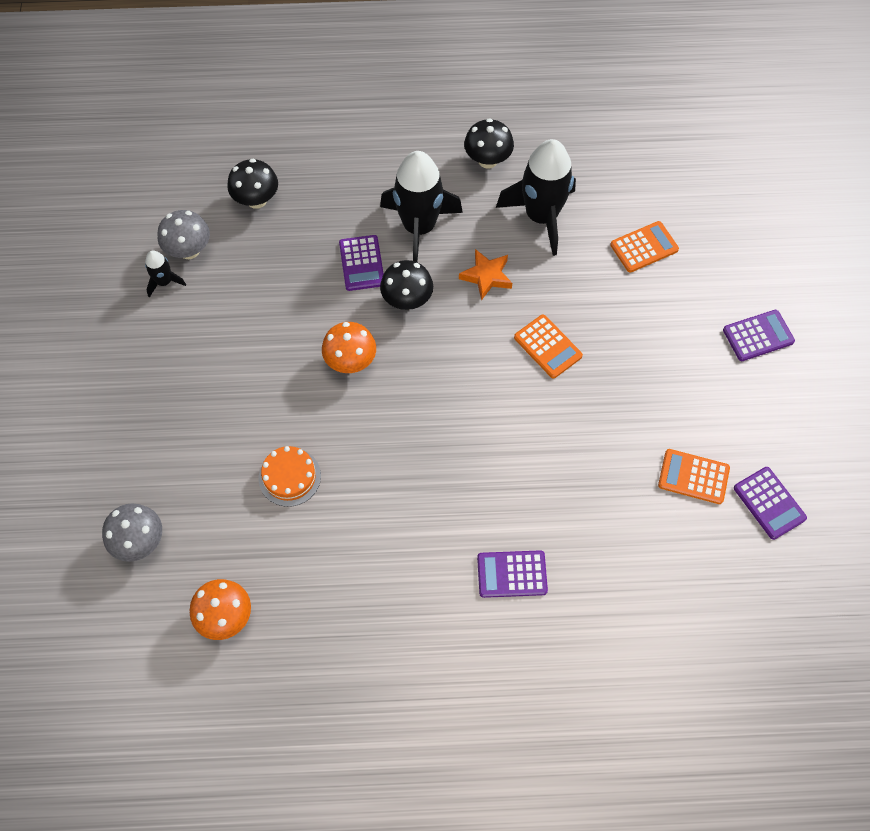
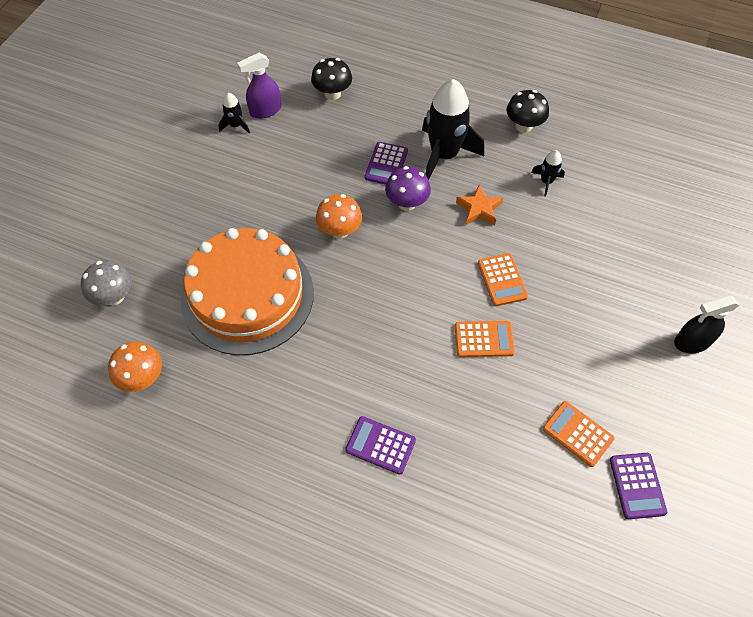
camera: 25 degrees right, 5 degrees down
(189, 250) = (265, 110): grey mushroom -> purple spray bottle
(289, 477) = (247, 296): orange cake -> orange cake, size x2.50
(407, 300) = (407, 203): black mushroom -> purple mushroom
(541, 217) = (546, 181): black rocket -> black rocket, size x0.46
(644, 247) = (622, 235): orange calculator -> orange calculator (484, 339)
(758, 336) = (692, 342): purple calculator -> black spray bottle

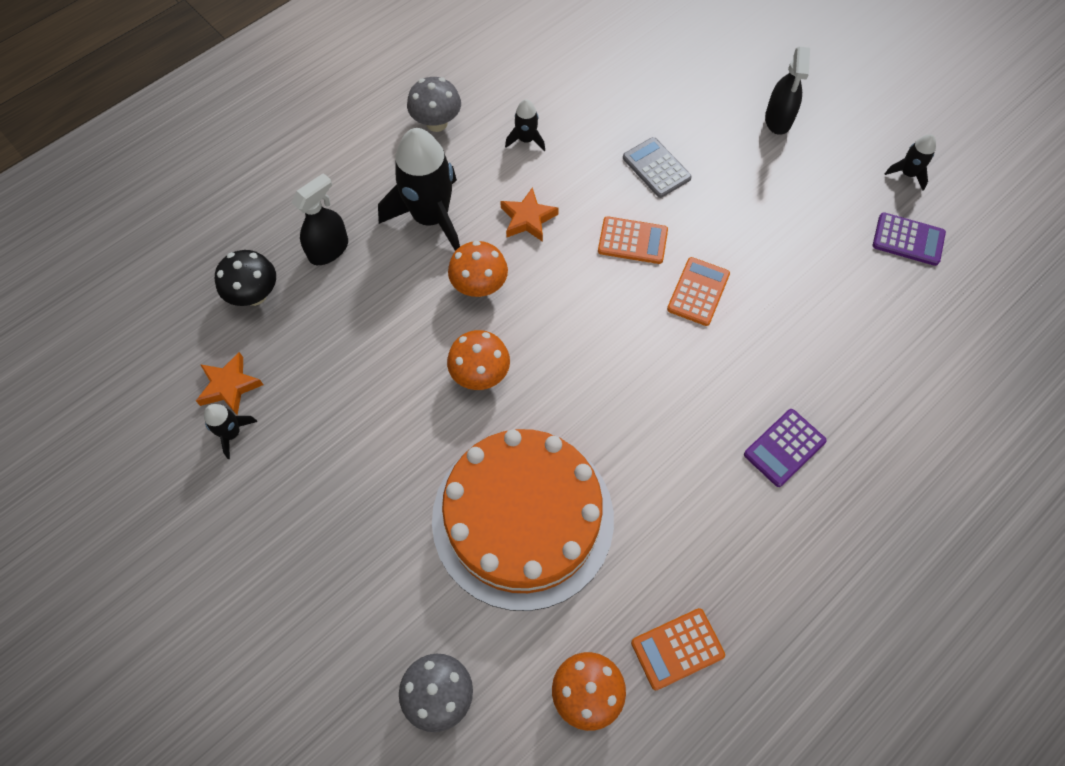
camera: 65 degrees left, 5 degrees up
(265, 110) = (229, 386): purple spray bottle -> orange star
(386, 114) = (329, 249): none -> black spray bottle
(386, 164) = (408, 283): purple calculator -> none
(407, 203) = (479, 286): purple mushroom -> orange mushroom
(523, 126) = (436, 123): black mushroom -> grey mushroom
(577, 434) = (838, 261): orange calculator -> orange calculator (677, 649)
(579, 272) = (656, 168): none -> grey calculator
(709, 465) = (907, 174): none -> black rocket

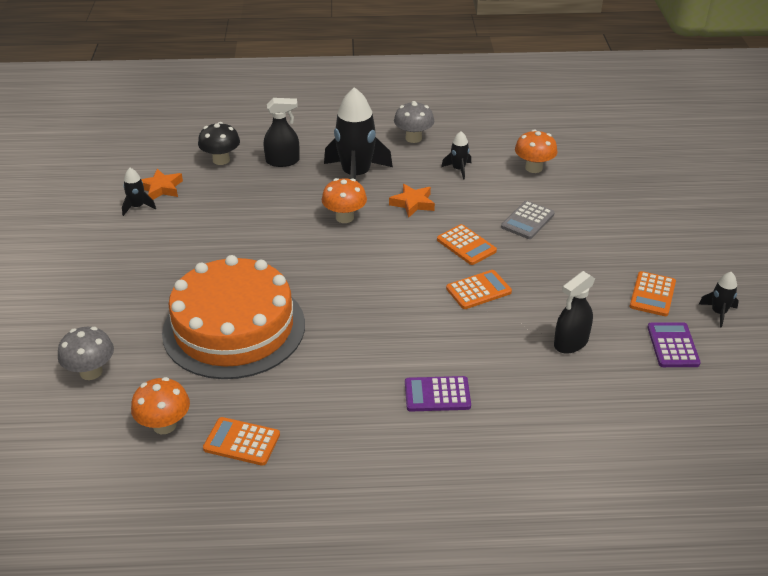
camera: 40 degrees right, 25 degrees down
(480, 374) = (294, 254): orange mushroom -> orange mushroom (533, 168)
(656, 168) = (527, 221): grey calculator -> grey calculator turned 150 degrees counterclockwise
(778, 120) = (649, 239): black spray bottle -> black spray bottle (570, 343)
(841, 189) = (652, 294): none -> orange calculator
(908, 239) = (673, 345): purple calculator -> purple calculator turned 150 degrees counterclockwise

